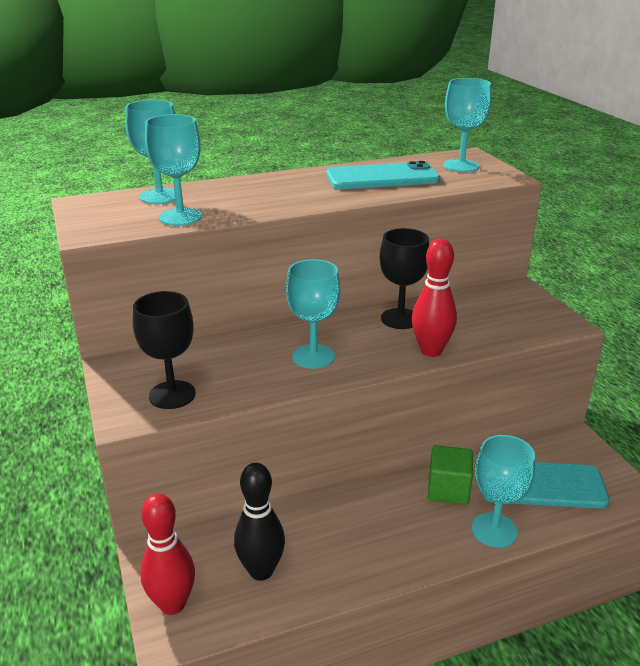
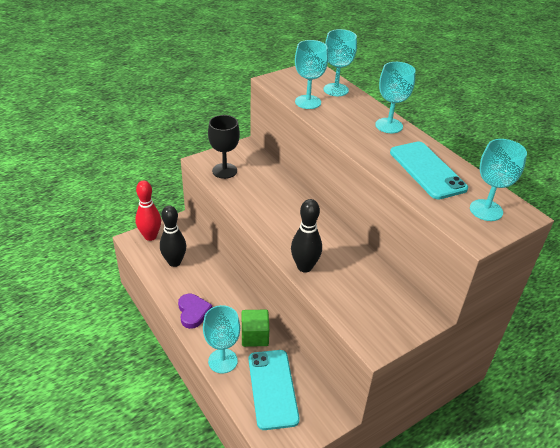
camera: 75 degrees right, 10 degrees up
(313, 356) = (278, 215): turquoise goblet -> turquoise goblet (389, 125)
(391, 555) = (193, 312): none -> purple heart
(400, 319) = (342, 249): black goblet -> none
(431, 351) = (304, 267): red bowling pin -> black bowling pin

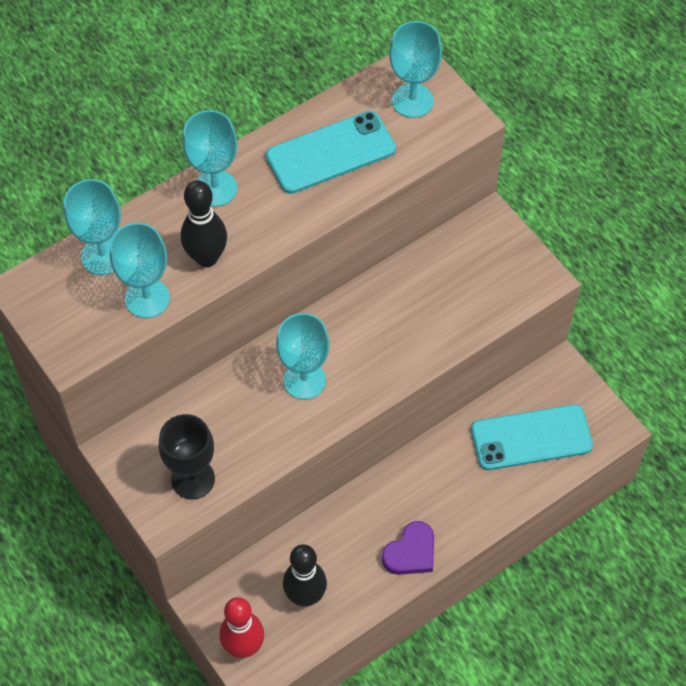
camera: 90 degrees left, 20 degrees up
(193, 312) = (411, 552): purple heart -> purple heart turned 150 degrees clockwise
(222, 361) = (494, 502): turquoise goblet -> turquoise goblet (304, 380)
(255, 336) = (447, 464): green cube -> none
(304, 267) = (416, 355): black bowling pin -> black bowling pin (206, 257)

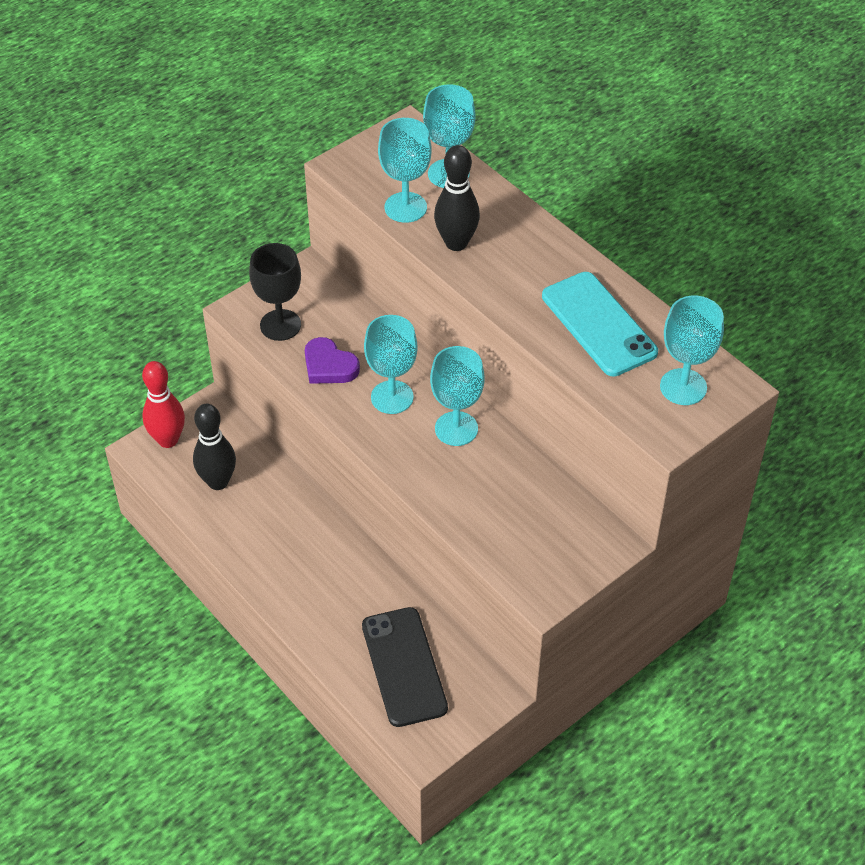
camera: 85 degrees right, 10 degrees down
(215, 188) = (538, 242): turquoise goblet -> turquoise goblet (456, 429)
(411, 552) = (265, 564): purple heart -> purple heart (329, 366)
(531, 438) = (404, 667): turquoise phone -> black phone

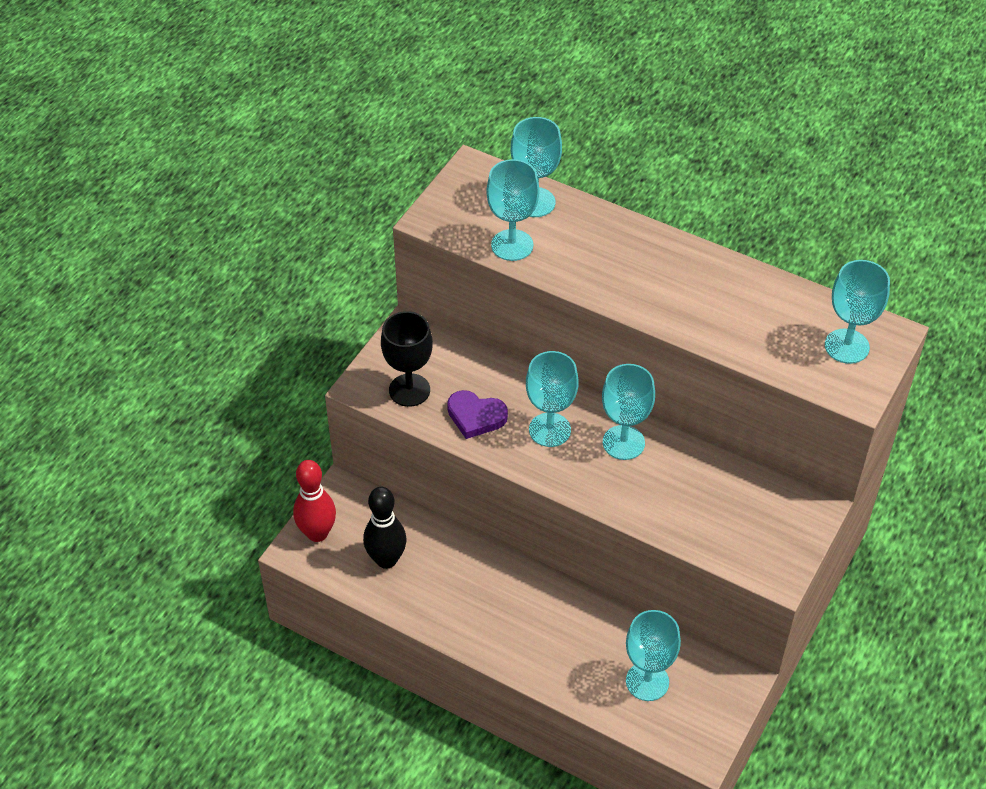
camera: 20 degrees left, 0 degrees up
(404, 667) = (647, 681): black phone -> turquoise goblet
(456, 243) = (577, 267): black bowling pin -> none
(599, 324) = (744, 309): turquoise phone -> none

